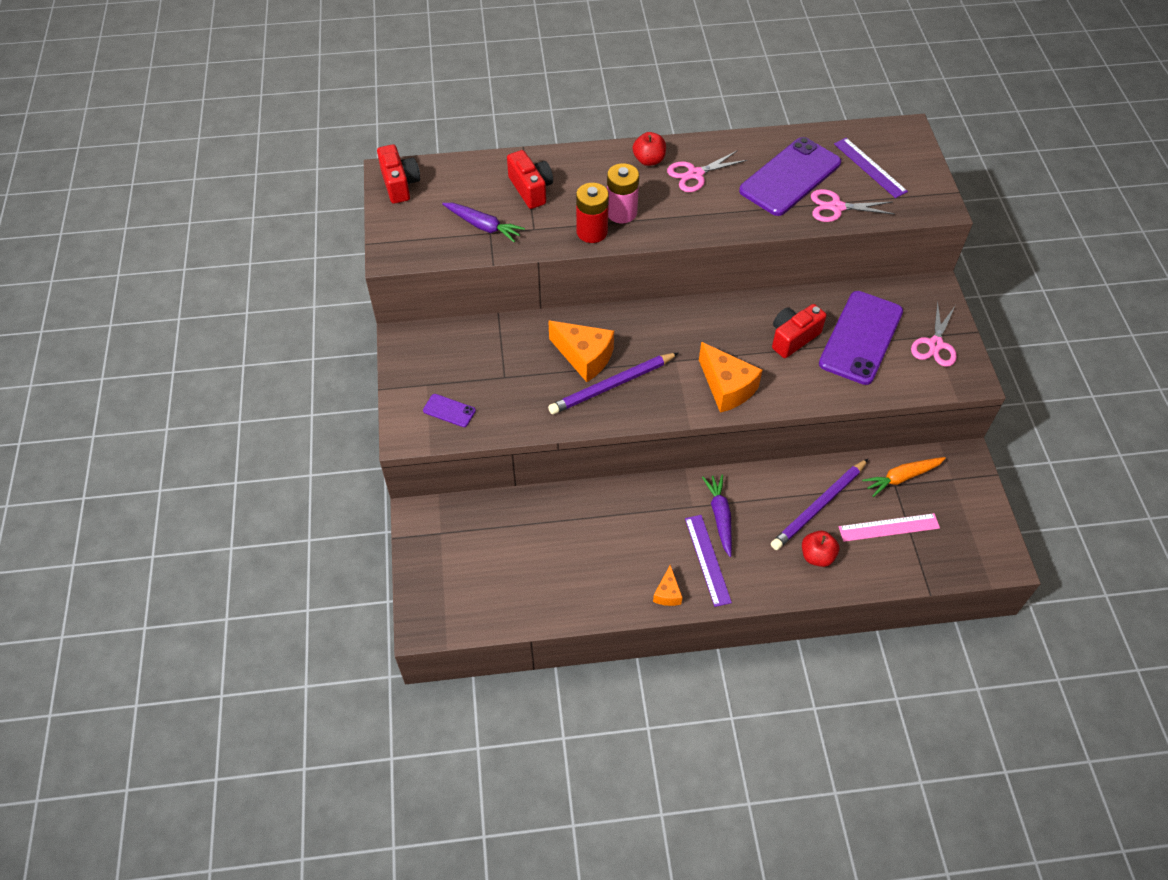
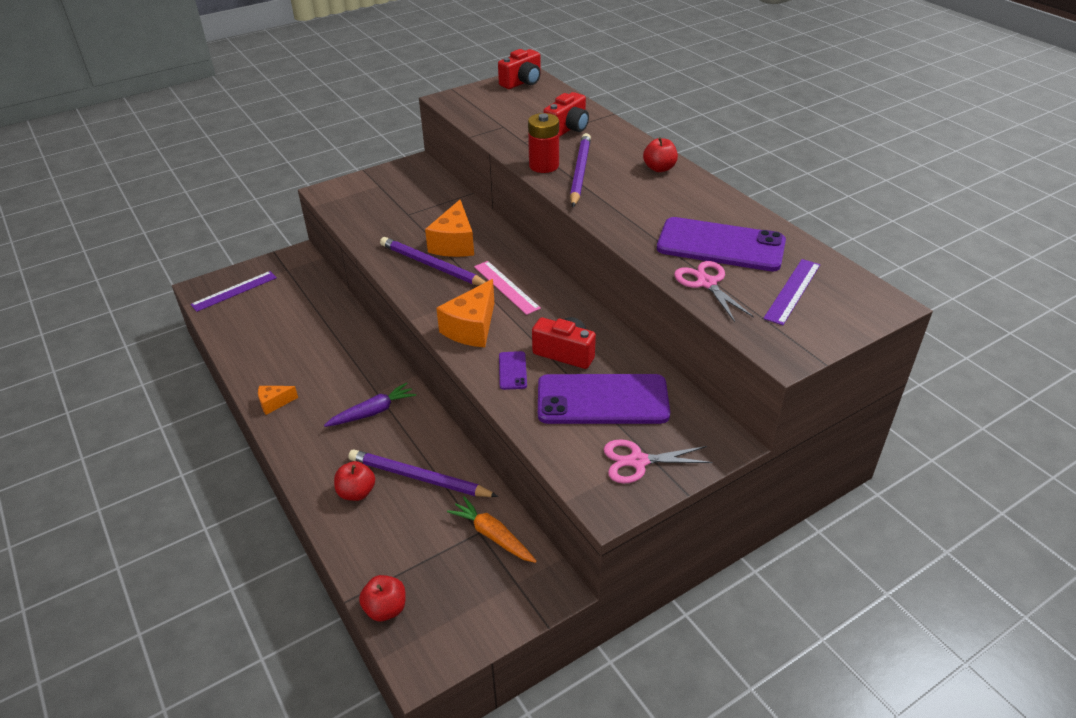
camera: 65 degrees right, 15 degrees down
(449, 410) = (359, 201): purple phone -> purple phone (512, 370)
(483, 226) = (508, 122): purple carrot -> none
(621, 212) = (580, 172): pink battery -> purple pencil
(695, 174) = (666, 194): pink scissors -> none
(707, 560) = (320, 417): purple ruler -> purple ruler (234, 291)
(889, 527) = (419, 541): pink ruler -> pink ruler (506, 287)
(947, 569) = (385, 609): none -> red apple

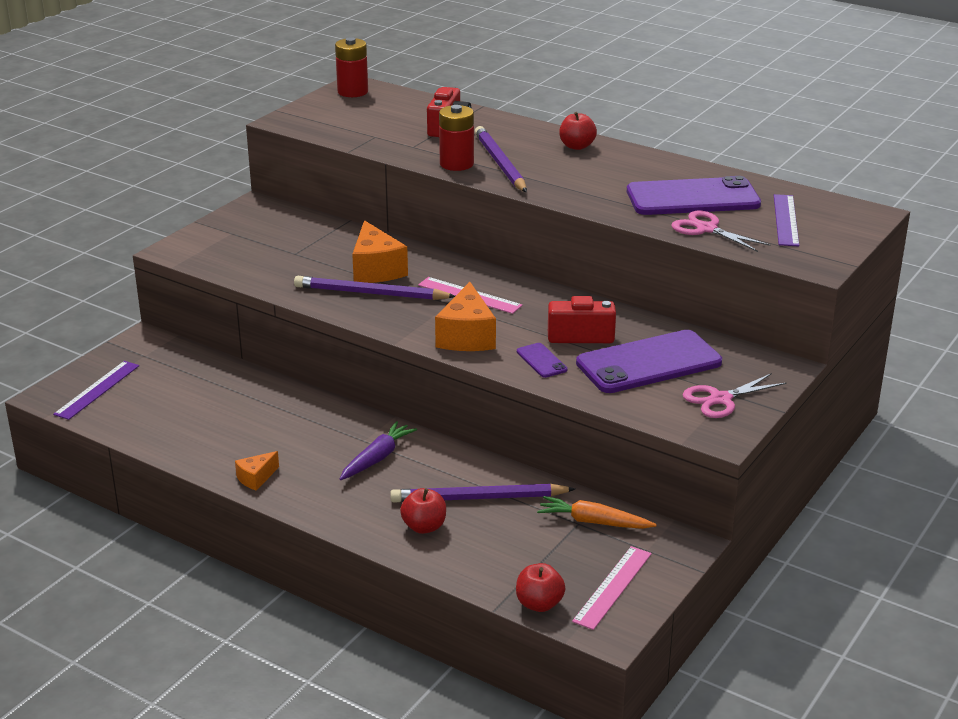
camera: 25 degrees left, 10 degrees down
(458, 614) = (612, 587): none -> pink ruler
(522, 82) = (352, 92): red camera -> red battery

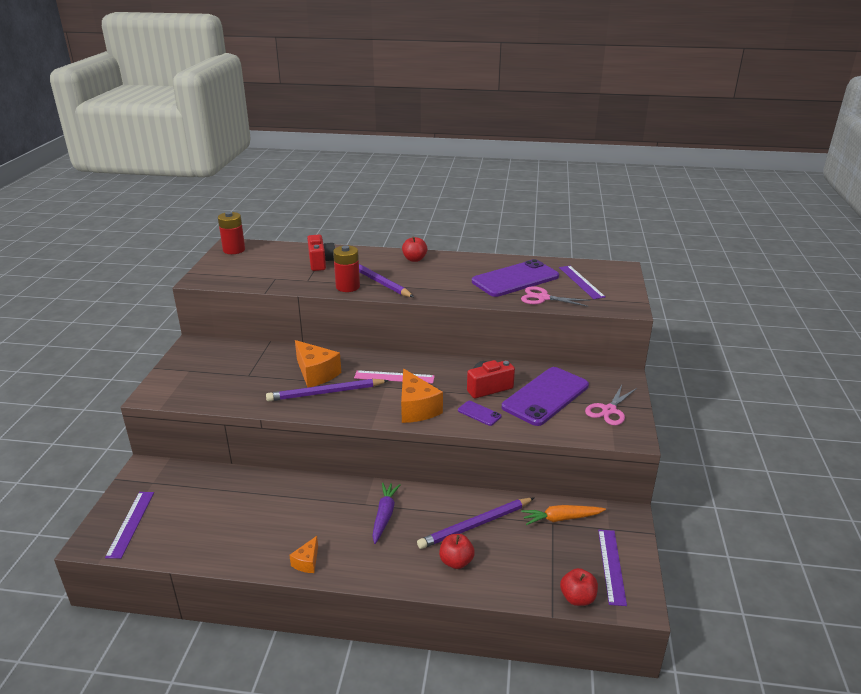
camera: 25 degrees left, 0 degrees up
(612, 587) = (611, 566): pink ruler -> purple ruler

